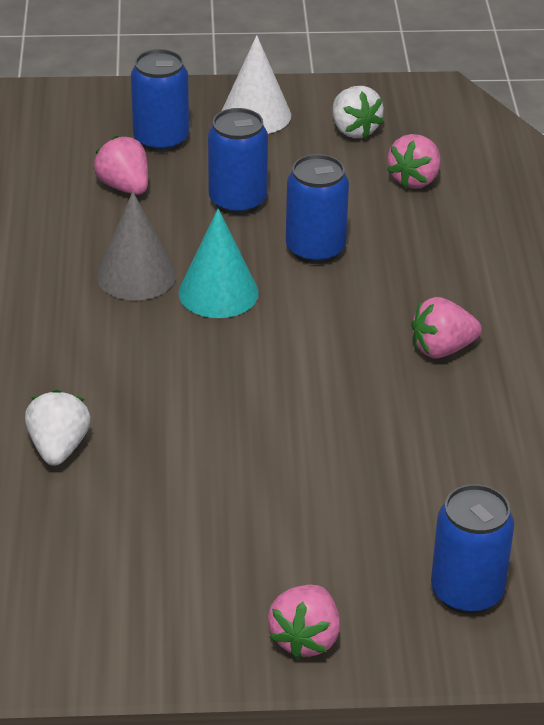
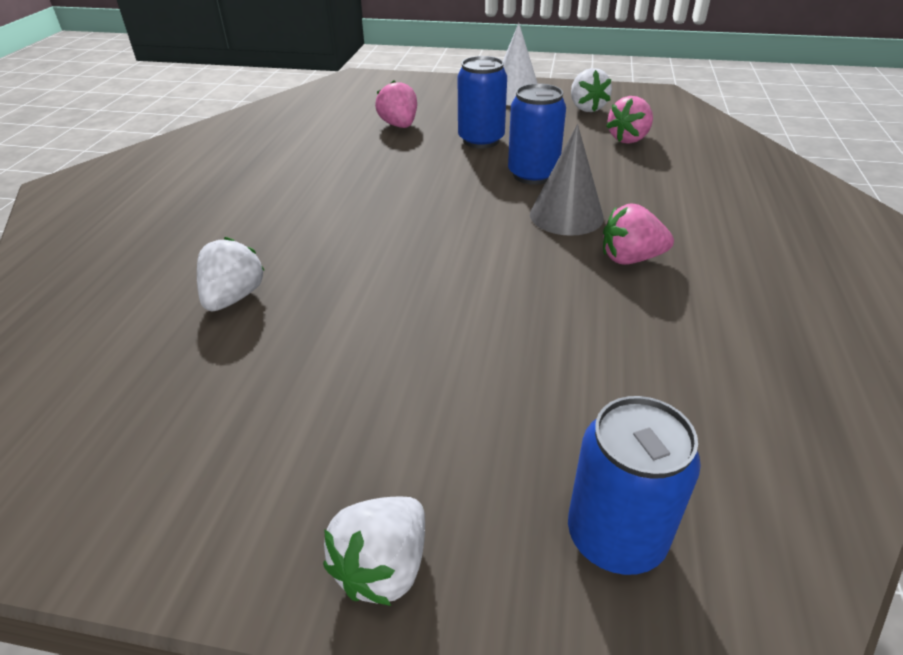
camera: 15 degrees right, 0 degrees up
(136, 275) = (378, 178): grey cone -> grey cone (566, 215)
(161, 140) = (439, 103): blue can -> none
(218, 292) = (439, 195): turquoise cone -> none
(305, 638) = (383, 567): pink strawberry -> white strawberry

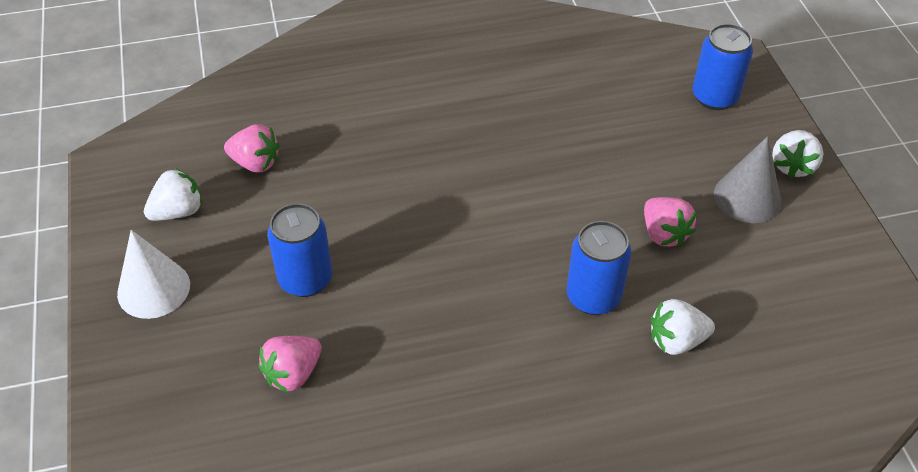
camera: 115 degrees left, 10 degrees up
(383, 567) = (792, 166): white strawberry -> white strawberry turned 105 degrees clockwise
(533, 175) = (369, 215): blue can -> blue can (593, 297)
(566, 215) = (435, 175): grey cone -> grey cone (747, 197)
(630, 258) = (479, 128): pink strawberry -> pink strawberry (664, 234)

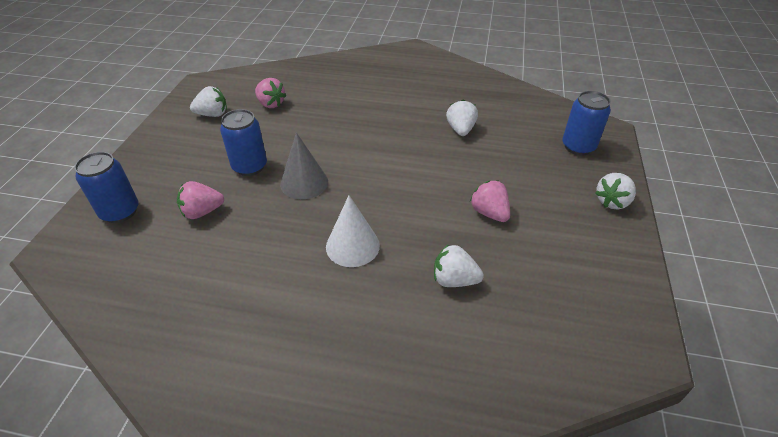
camera: 25 degrees right, 5 degrees down
(153, 289) = (169, 146): white cone -> white cone (352, 246)
(555, 119) = (460, 130): none -> white strawberry
(593, 297) = (414, 233): blue can -> blue can (120, 212)
(664, 234) = (489, 213): pink strawberry -> pink strawberry turned 150 degrees clockwise
(747, 197) = (565, 210): grey cone -> grey cone (304, 183)

